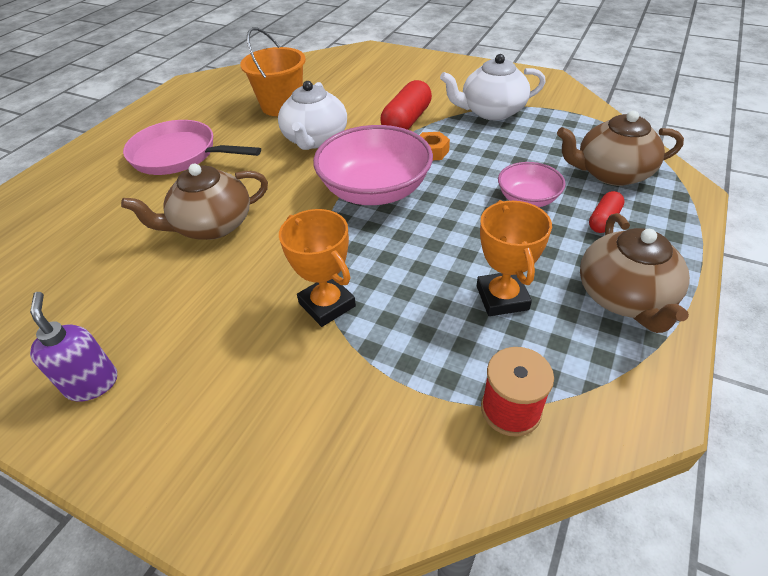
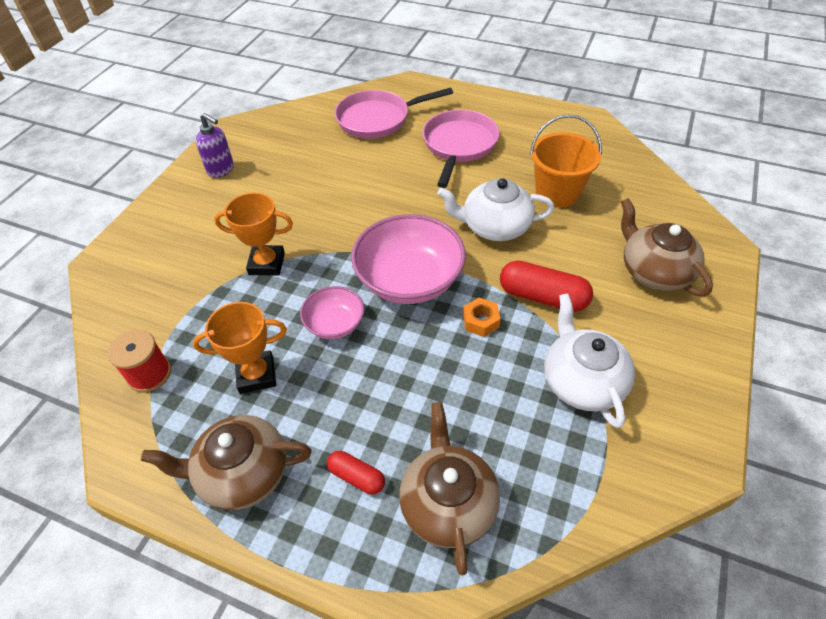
camera: 85 degrees right, 5 degrees up
(83, 214) = (378, 119): none -> pink pan
(92, 383) = (221, 170): purple soap dispenser -> purple soap dispenser turned 60 degrees clockwise
(212, 225) = (362, 186): brown teapot -> brown teapot (654, 271)
(327, 305) = (267, 264): orange trophy -> orange trophy turned 45 degrees clockwise
(527, 199) = (395, 406): pink bowl -> pink bowl (335, 324)

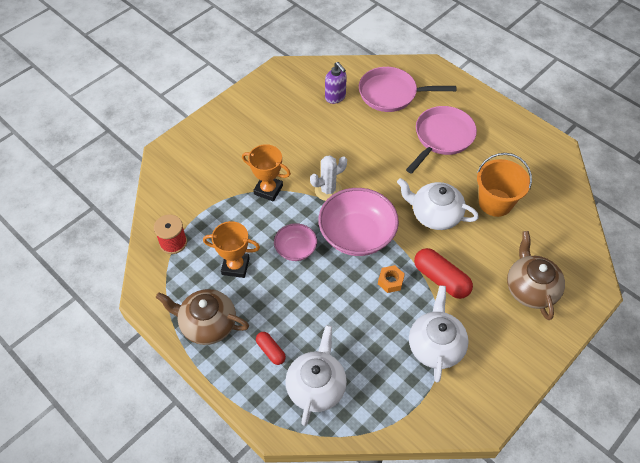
camera: 20 degrees right, 5 degrees up
(221, 170) = (263, 103): purple soap dispenser -> purple soap dispenser (335, 97)
(347, 240) = (328, 190): none -> white cactus
(448, 503) = (316, 386): brown teapot -> white teapot

